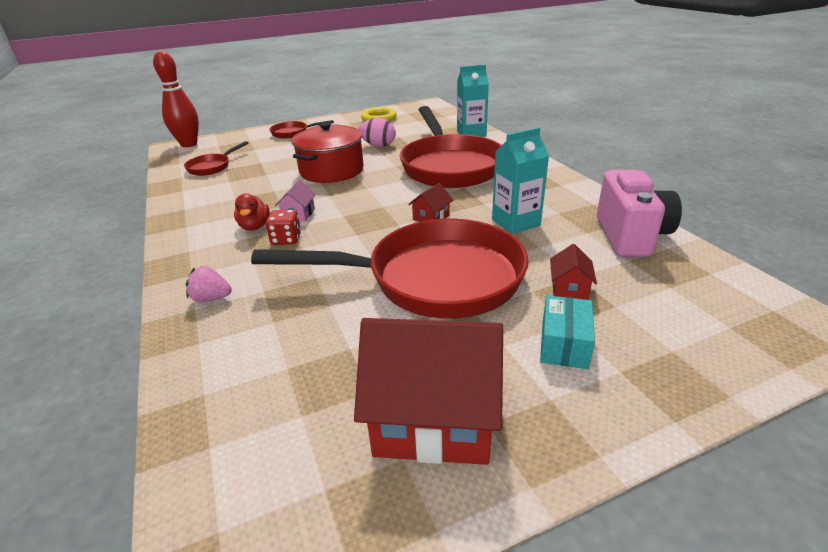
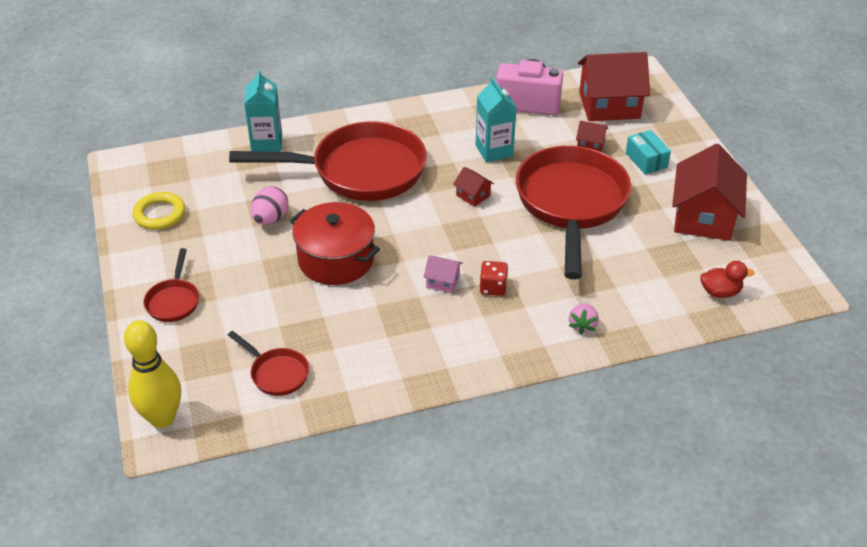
camera: 85 degrees left, 10 degrees up
(189, 144) = (162, 418): red bowling pin -> yellow bowling pin
(255, 226) = (461, 312): red duck -> red duck (720, 292)
(564, 344) = (646, 160): turquoise box -> turquoise box turned 45 degrees clockwise
(685, 301) = (609, 105): none -> red house

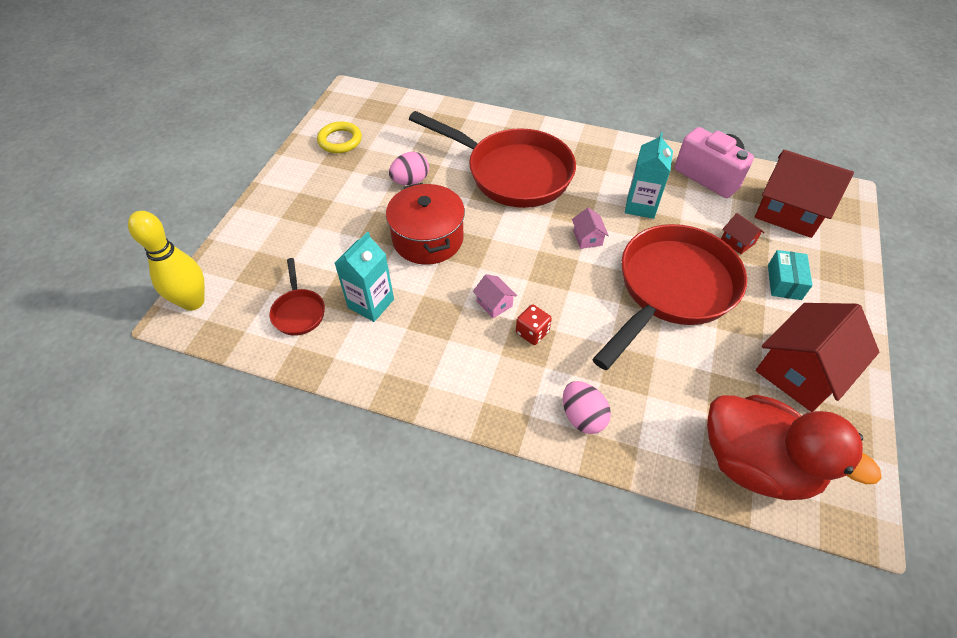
camera: 35 degrees right, 10 degrees up
(174, 301) = (287, 212): red pan -> none
(267, 143) = (462, 119): turquoise carton -> turquoise carton (371, 303)
(473, 195) = (587, 238): red house -> pink house
(582, 325) = (582, 416): pink strawberry -> pink egg
(720, 292) = (755, 463): red duck -> red duck, size x2.37

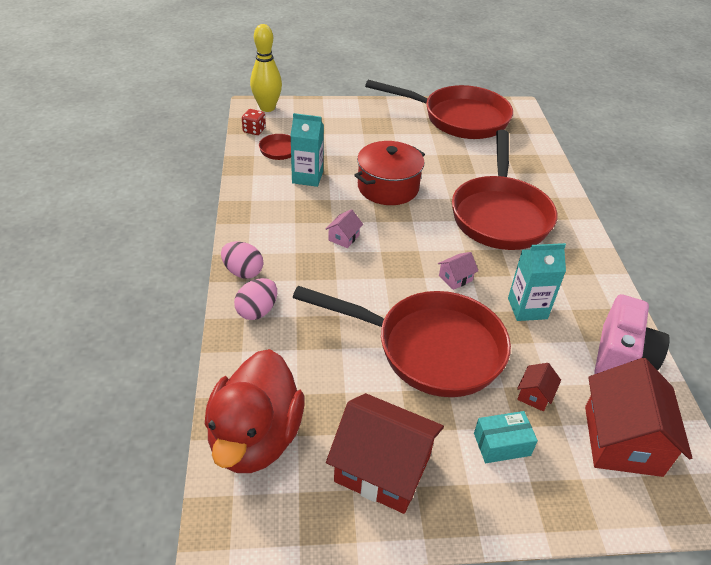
camera: 65 degrees right, 10 degrees down
(340, 140) = (458, 118): yellow ring -> red pan
(410, 181) = (443, 163): pink egg -> pink egg (243, 272)
(532, 332) = (326, 265): red dice -> red dice (254, 130)

